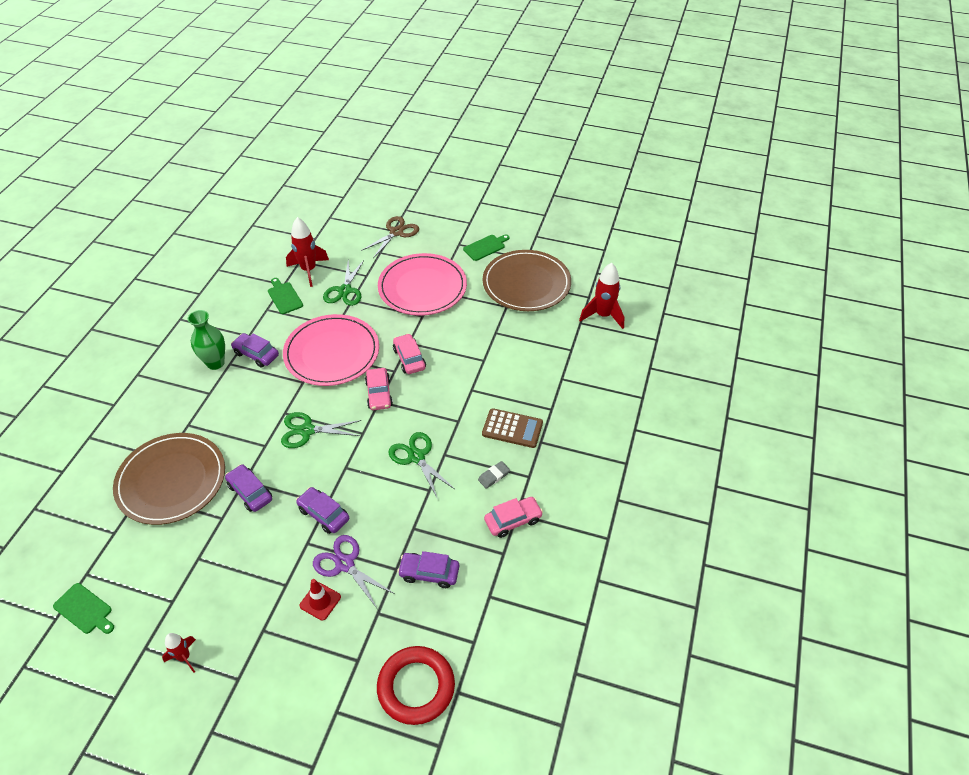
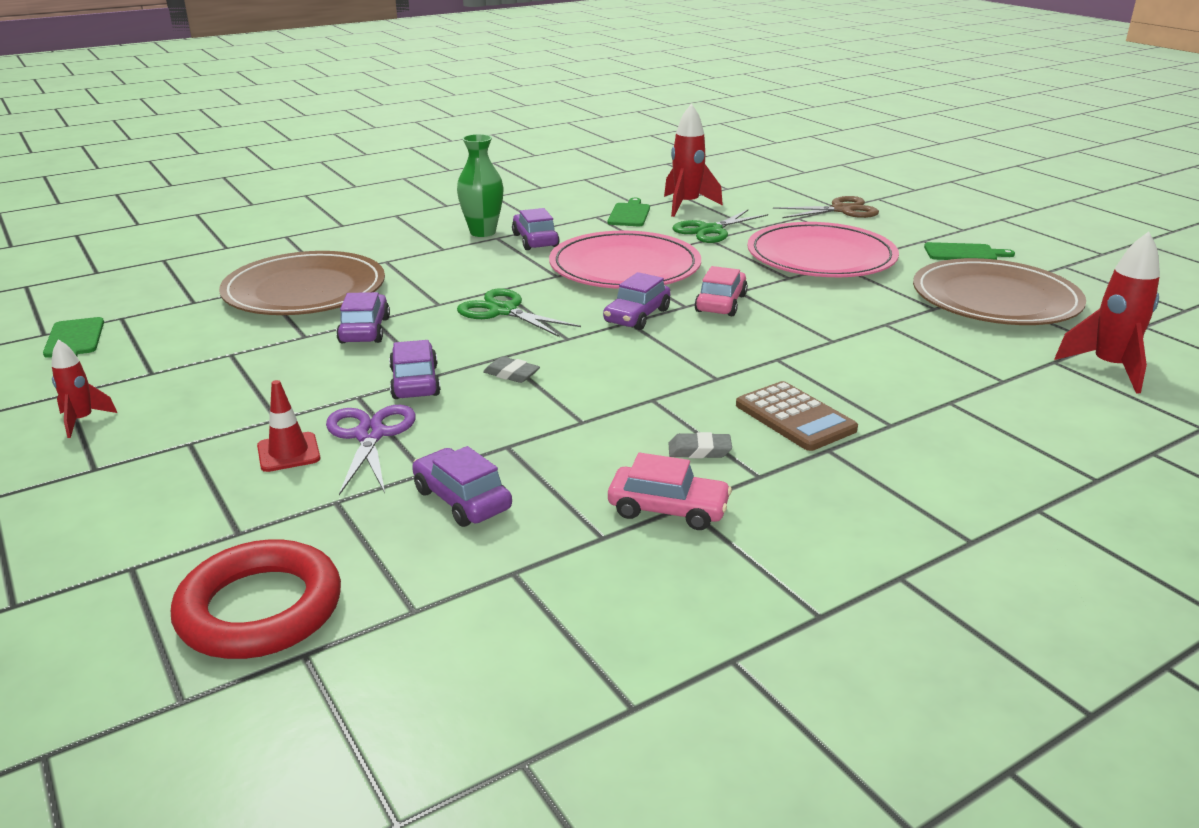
camera: 40 degrees right, 20 degrees down
(364, 478) = (511, 374): none -> grey eraser
(379, 394) = (637, 316): pink car -> purple car
(416, 457) = (609, 385): green scissors -> none

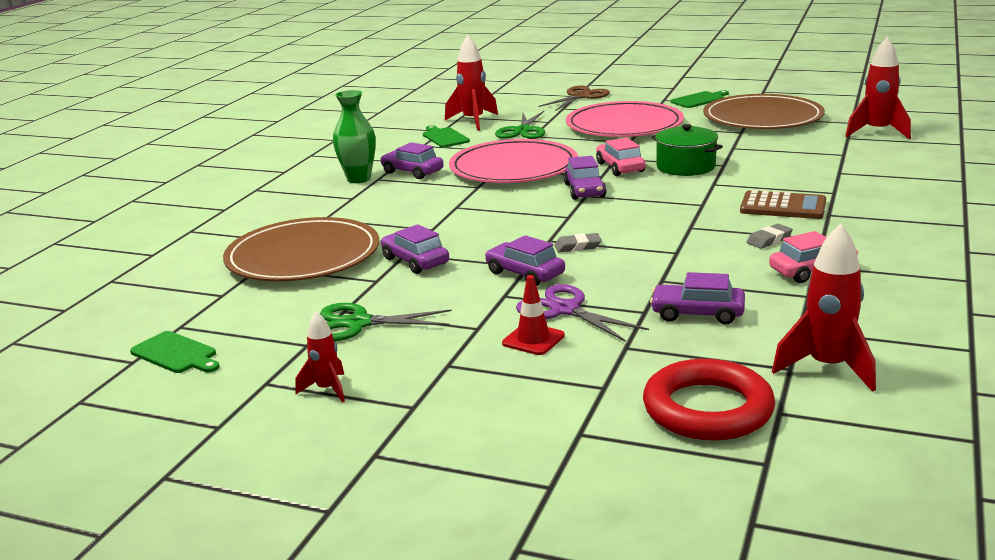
camera: 35 degrees left, 5 degrees down
(446, 633) = (827, 368): none -> red rocket
(503, 311) = (489, 217): green scissors -> green scissors (358, 323)
(788, 327) = (685, 167): none -> green pot

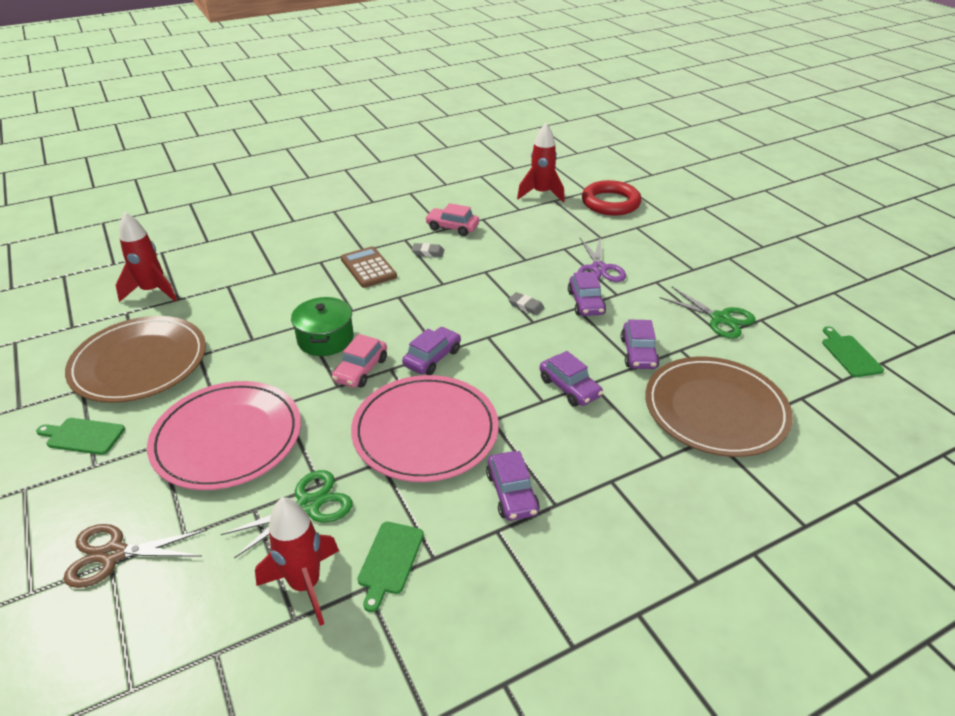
camera: 140 degrees left, 15 degrees up
(327, 389) = (766, 285): red rocket -> none
(359, 179) = (573, 519): green vase -> none
(533, 339) = (637, 261): red traffic cone -> none
(697, 313) = (543, 235): purple car -> purple car (569, 388)

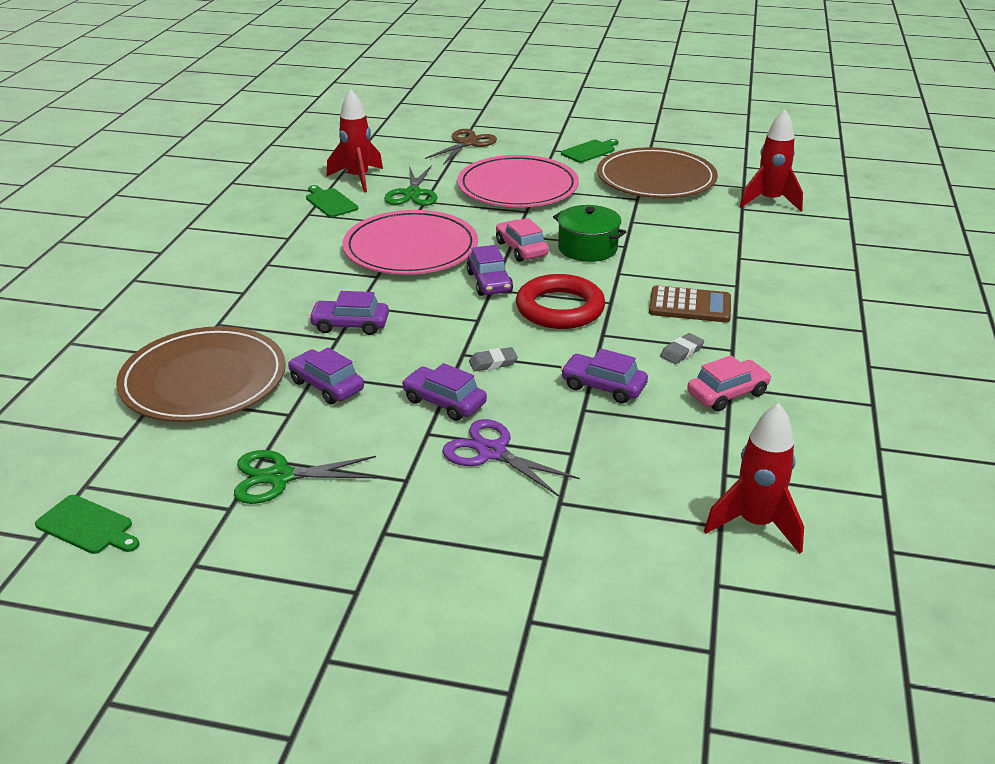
camera: 130 degrees right, 5 degrees down
(512, 493) = (303, 254): purple car -> purple car (603, 386)
(610, 203) = (649, 583): red ring -> red ring (560, 308)

